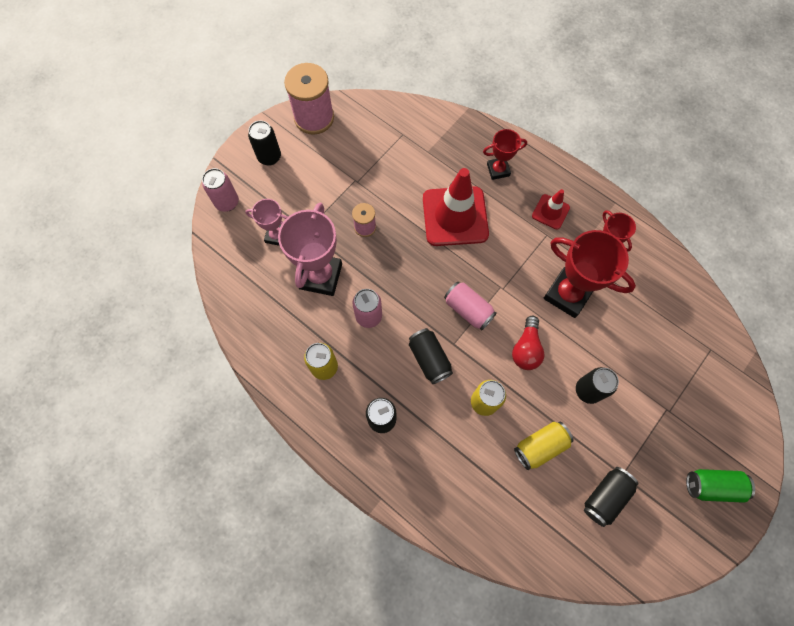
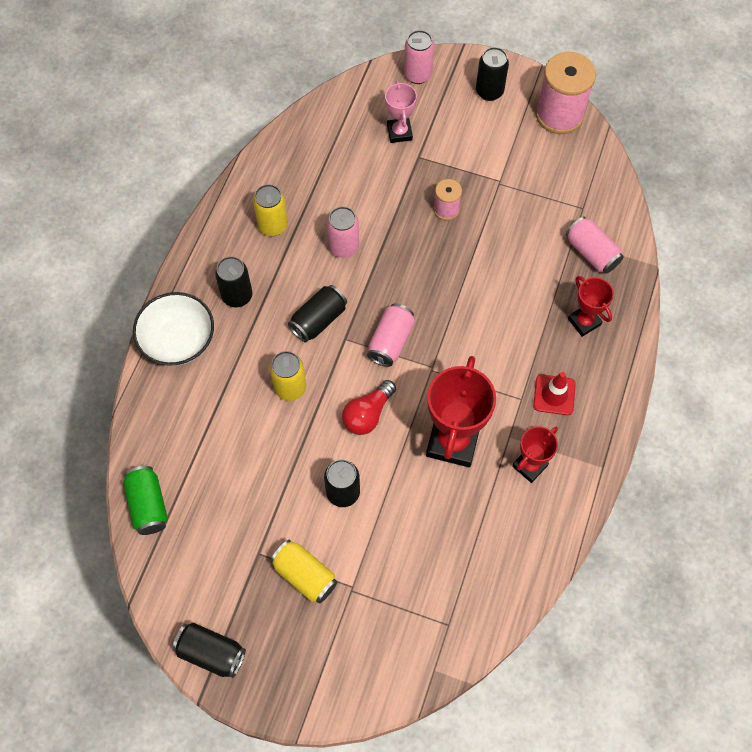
camera: 70 degrees right, 5 degrees down
(320, 276) = (370, 188): pink trophy -> none
(407, 485) = (178, 341): none -> white bowl
(443, 143) = (591, 253): none -> pink can
(455, 216) = (500, 294): red traffic cone -> none
(526, 349) = (368, 414): red light bulb -> red light bulb turned 45 degrees counterclockwise
(540, 446) = (261, 458): yellow can -> yellow can (305, 575)
(605, 496) = (228, 540): black can -> black can (211, 652)
(712, 486) = (278, 657): green can -> green can (148, 505)

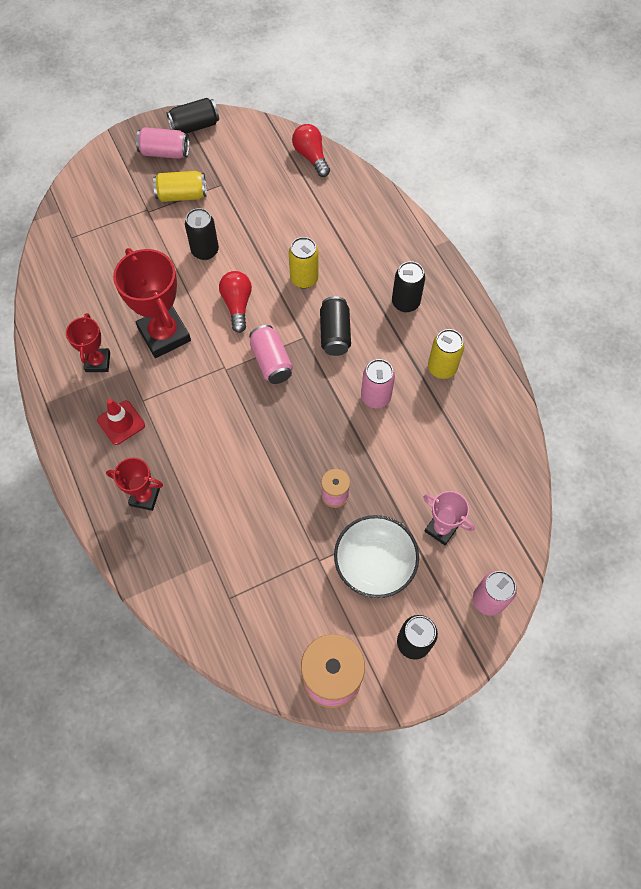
camera: 135 degrees right, 0 degrees up
(148, 505) = (311, 157): green can -> red light bulb
(178, 341) = (406, 246): white bowl -> white bowl (374, 564)
(591, 253) = (187, 562): pink can -> pink can (165, 152)

